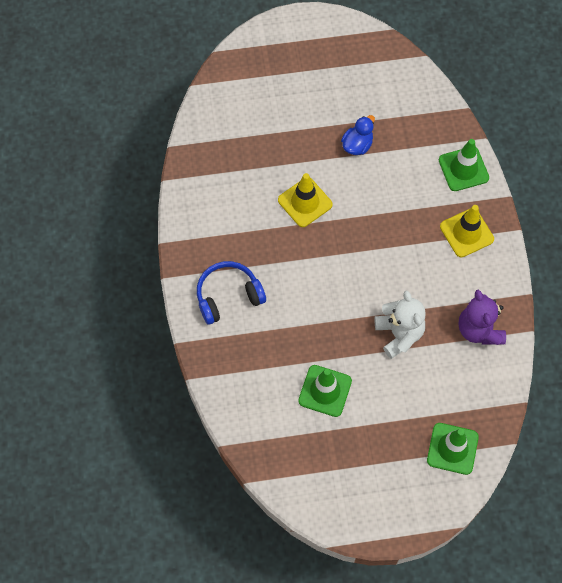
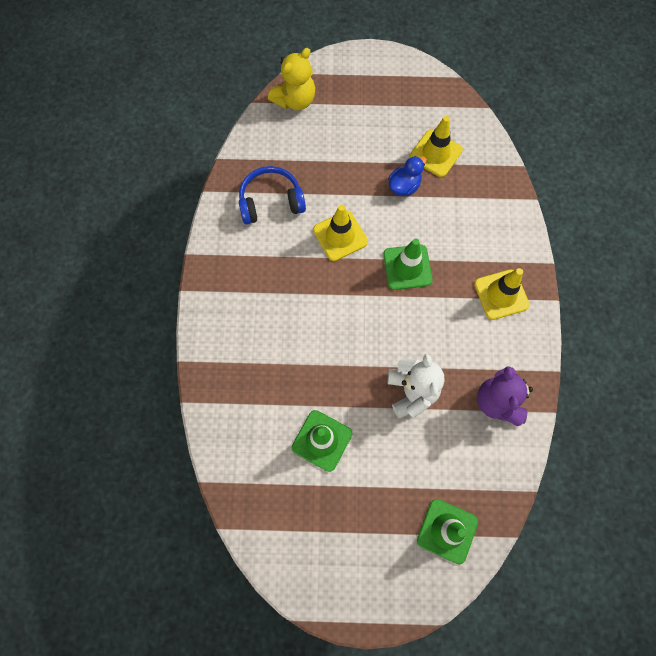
camera: 10 degrees right, 5 degrees up
(228, 296) = (242, 321): blue headphones -> blue headphones (271, 201)
(234, 77) = (295, 100): none -> yellow teddy bear
(382, 109) = (435, 153): none -> yellow traffic cone
(463, 169) = (508, 227): green traffic cone -> green traffic cone (407, 267)

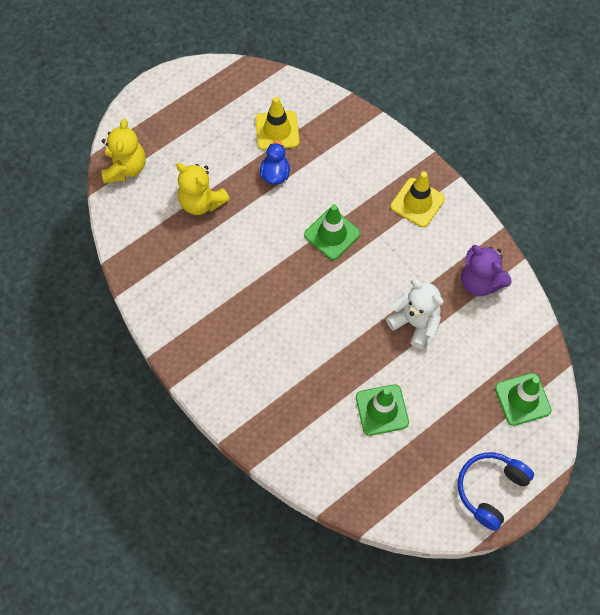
camera: 40 degrees left, 5 degrees down
(271, 201) = (180, 263): blue headphones -> blue headphones (490, 490)
(328, 166) = (201, 202): none -> yellow teddy bear
(340, 236) = (260, 249): yellow traffic cone -> none

